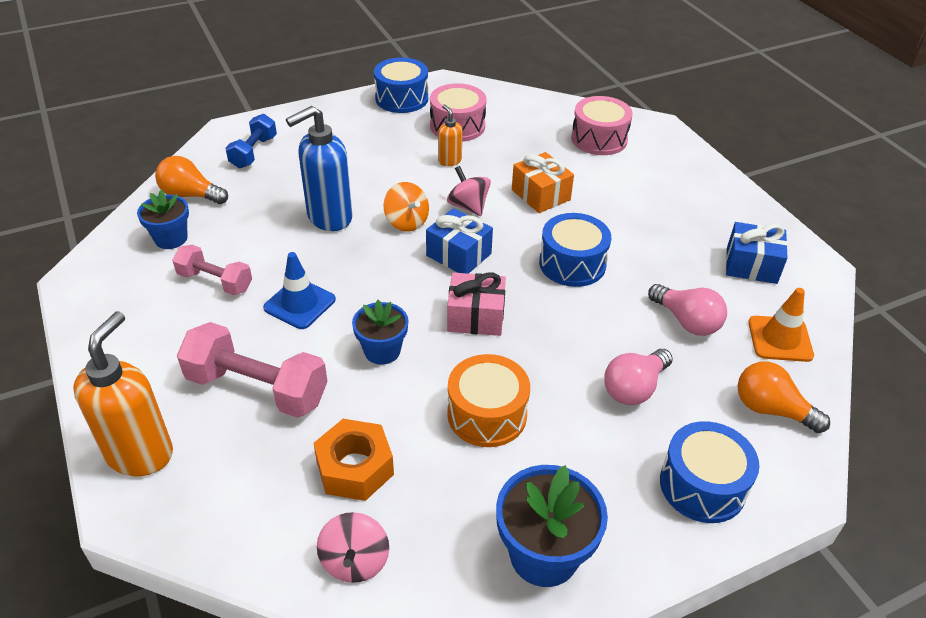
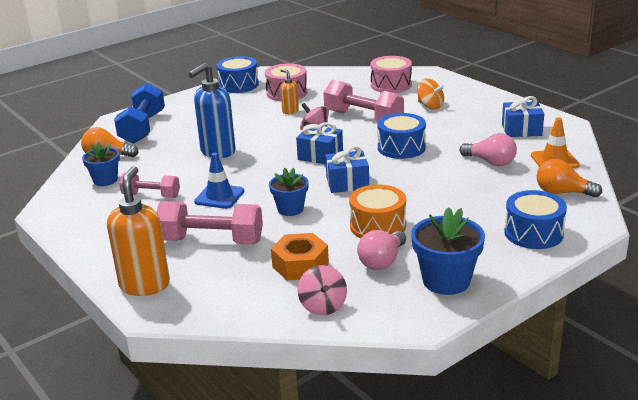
camera: 10 degrees left, 15 degrees down
(254, 152) = (143, 128): blue dumbbell -> blue dumbbell, size x1.63
(406, 222) = (275, 145): orange spinning top -> orange spinning top (430, 106)
(475, 317) = (347, 183): pink gift -> blue gift
(541, 195) = (363, 118): orange gift -> pink dumbbell
(634, 388) = (470, 198): pink light bulb -> pink light bulb (382, 261)

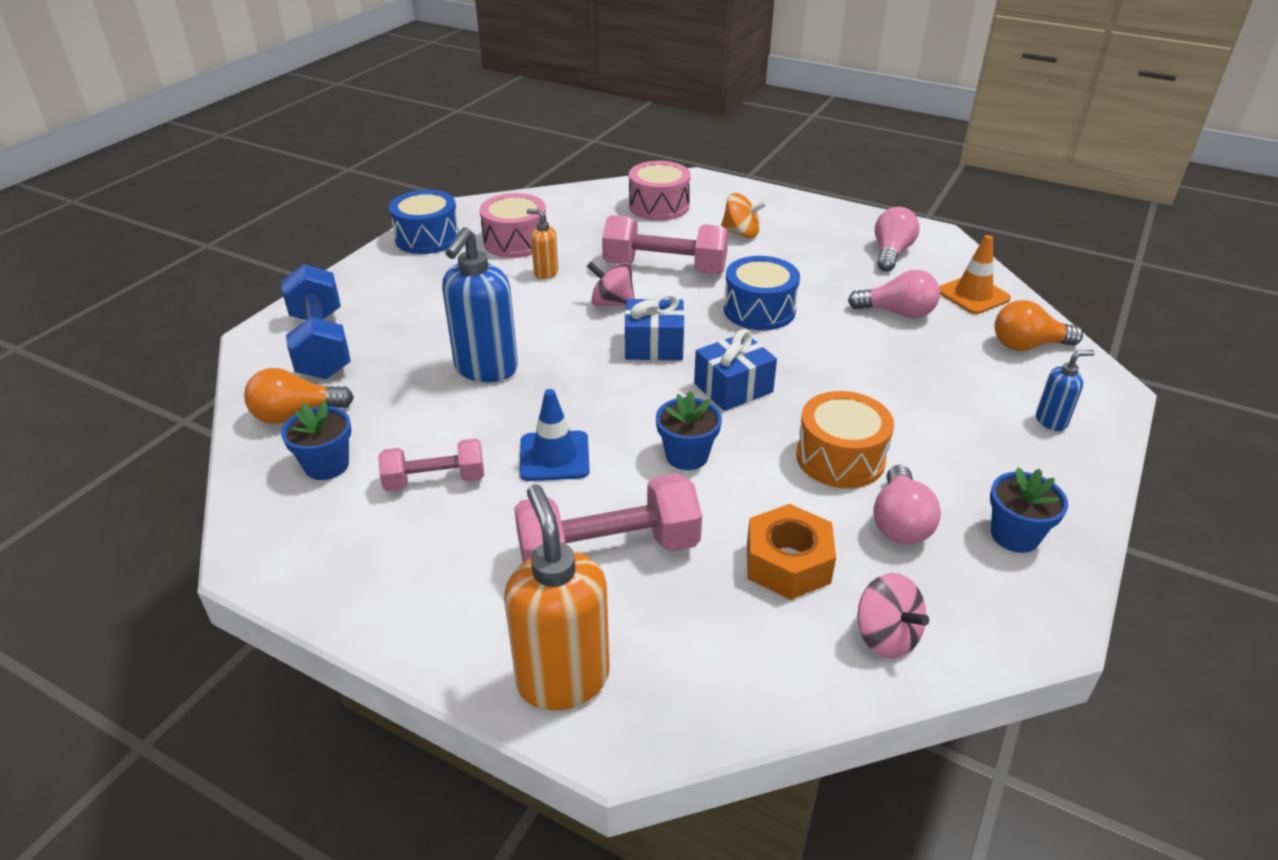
camera: 25 degrees left, 10 degrees up
(446, 281) = (1014, 535): blue flower pot -> blue flower pot, size x0.64
(521, 130) = (891, 253): blue gift -> pink light bulb
(533, 233) = (1051, 421): blue drum -> blue soap dispenser

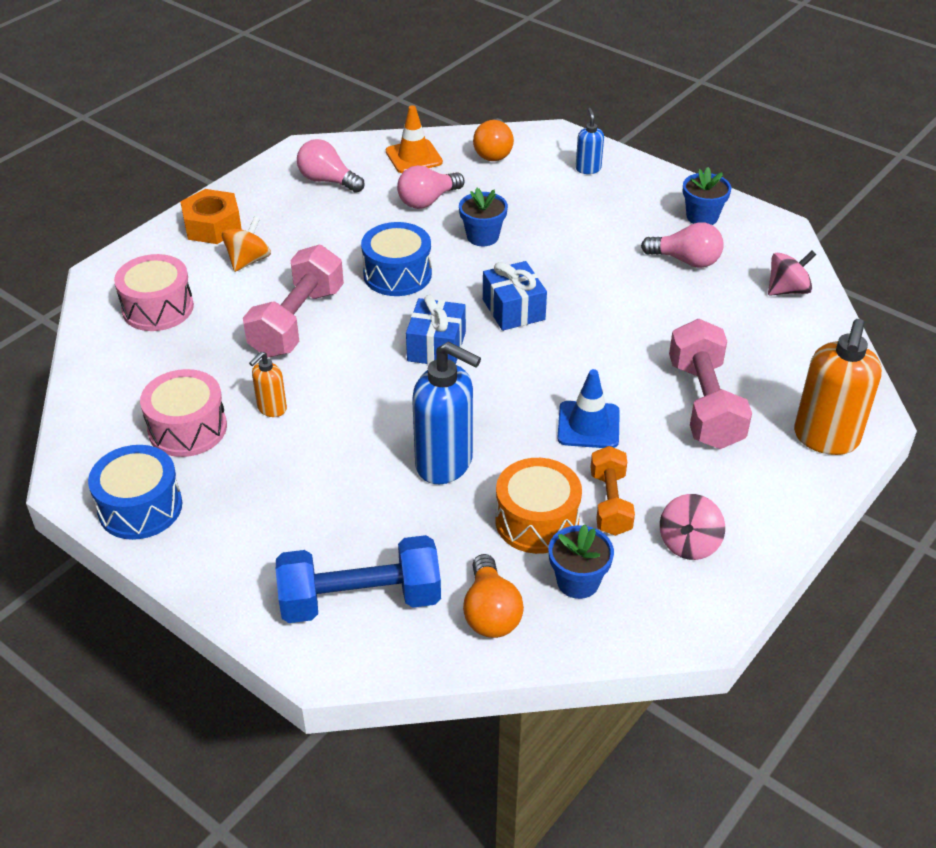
camera: 80 degrees left, 5 degrees up
(435, 480) = (610, 503): pink dumbbell -> orange dumbbell
(562, 678) = (825, 438): orange soap dispenser -> orange soap dispenser turned 60 degrees counterclockwise
(612, 303) = (352, 365): pink spinning top -> pink spinning top (689, 543)
(687, 456) = (599, 349): blue flower pot -> blue flower pot (482, 236)
(788, 563) = (722, 318): orange nut -> orange nut (212, 226)
(840, 458) = (614, 272): orange drum -> orange drum (537, 521)
(897, 313) = (427, 201): pink light bulb -> pink light bulb turned 150 degrees counterclockwise

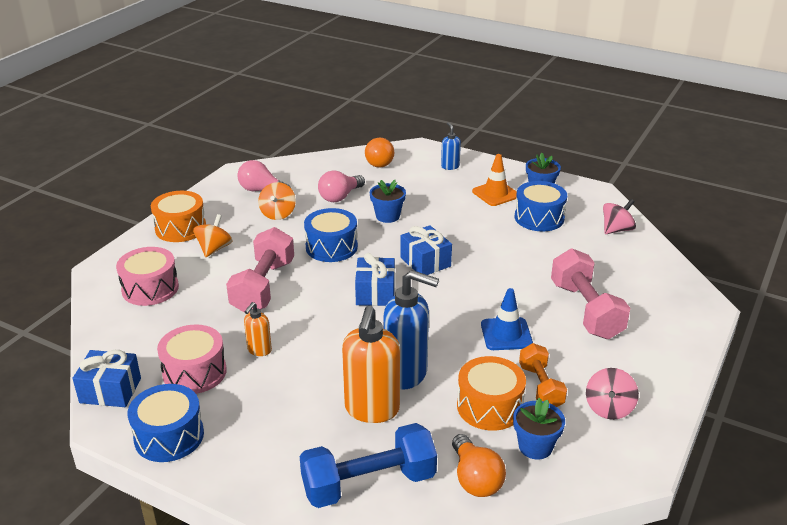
camera: 10 degrees left, 10 degrees down
(84, 440) = (110, 390): none -> blue gift
(212, 226) = (180, 228): orange nut -> orange drum
(340, 218) = (278, 214): none -> orange spinning top
(414, 157) = (321, 170): orange traffic cone -> orange traffic cone (495, 194)
(686, 260) = (539, 218): pink light bulb -> blue drum
(825, 438) = (680, 324): orange soap dispenser -> orange soap dispenser (372, 410)

